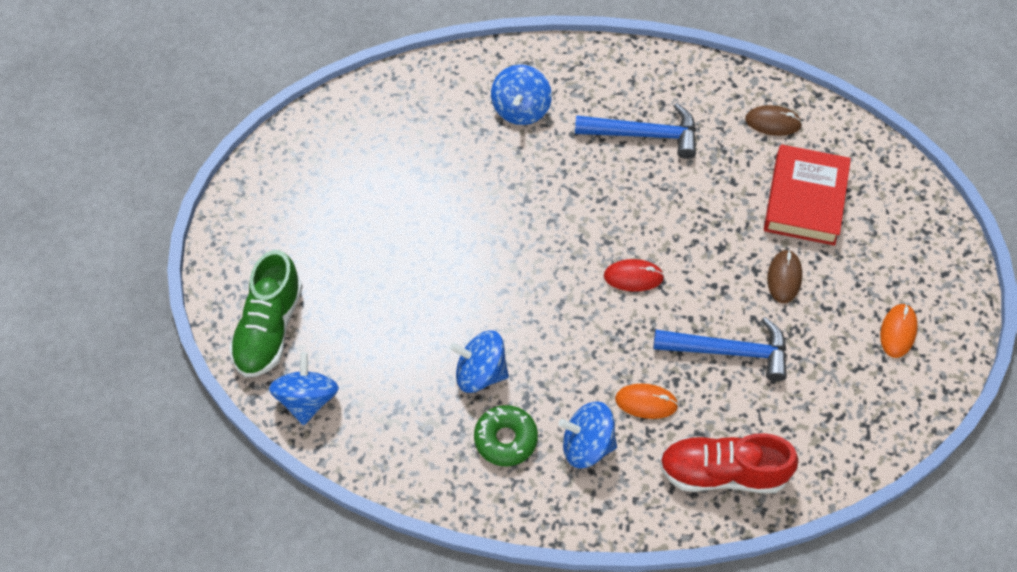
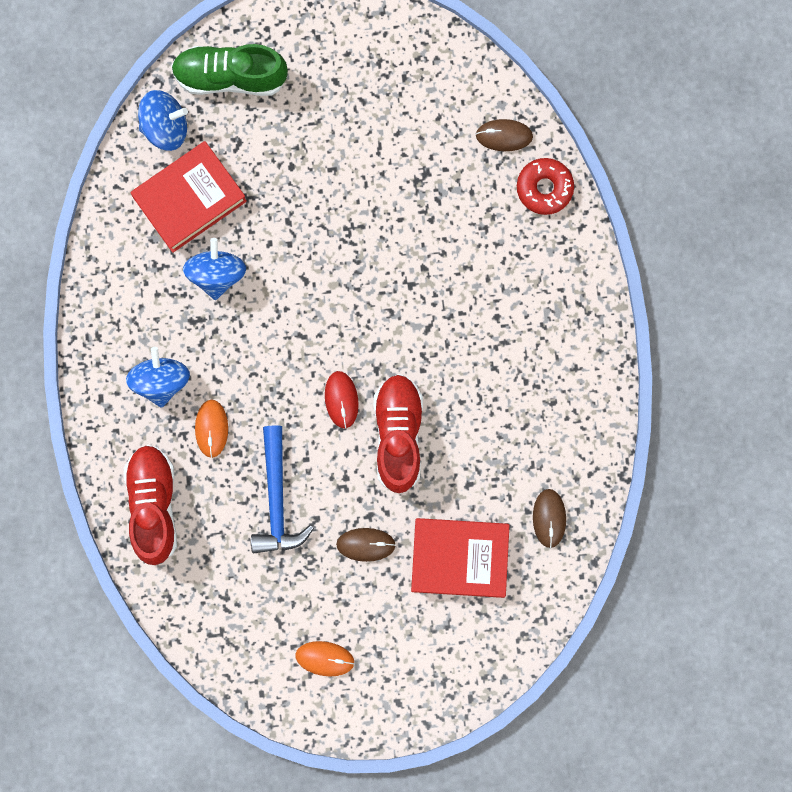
camera: 80 degrees right, 20 degrees up
(392, 387) = (190, 199): none -> red book
(395, 101) = (504, 136): none -> brown mouse
(455, 77) = (544, 188): none -> red donut
(505, 439) = (155, 308): green donut -> none
(521, 109) = (518, 261): blue spinning top -> none
(644, 134) = (509, 389): blue hammer -> none
(676, 233) = (398, 435): none -> red shoe

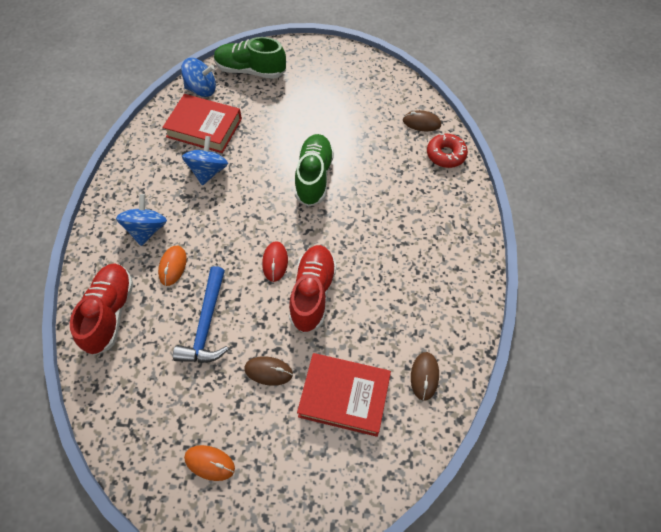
camera: 10 degrees right, 20 degrees down
(190, 199) = (204, 128): red book -> red book turned 45 degrees clockwise
(366, 258) = (314, 177): none -> green shoe

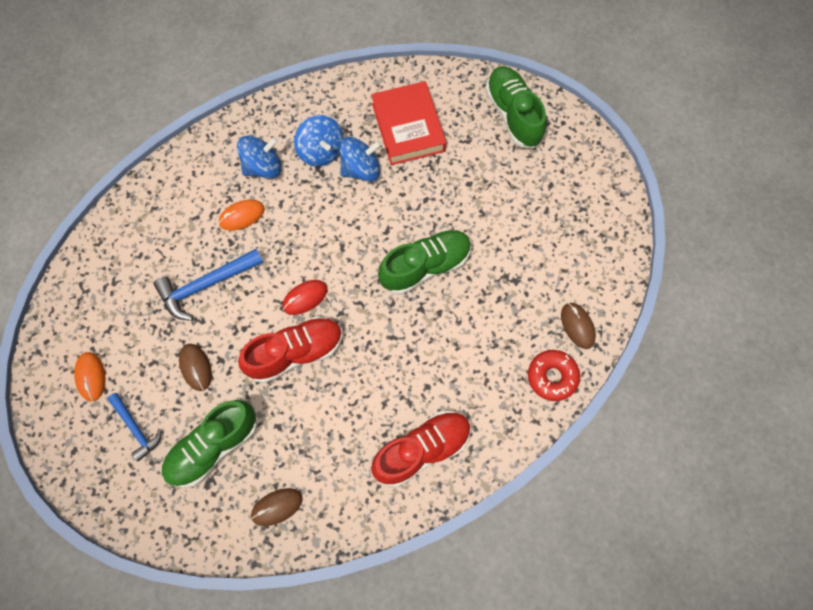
camera: 55 degrees right, 10 degrees up
(110, 313) = (166, 202): red shoe -> red shoe (422, 450)
(202, 89) = (452, 89): blue spinning top -> blue spinning top (321, 151)
(285, 450) = (136, 429): none -> blue hammer
(344, 396) = (213, 447): red book -> green shoe

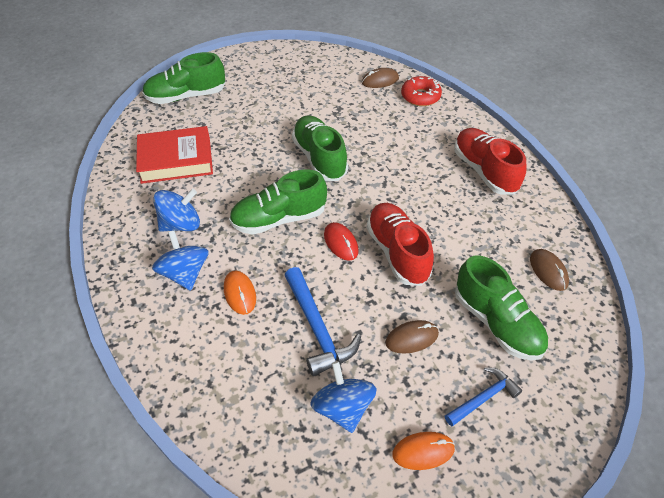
camera: 85 degrees left, 20 degrees down
(333, 237) = (279, 218): none -> green shoe
(361, 169) = (210, 195): blue spinning top -> blue spinning top (343, 408)

